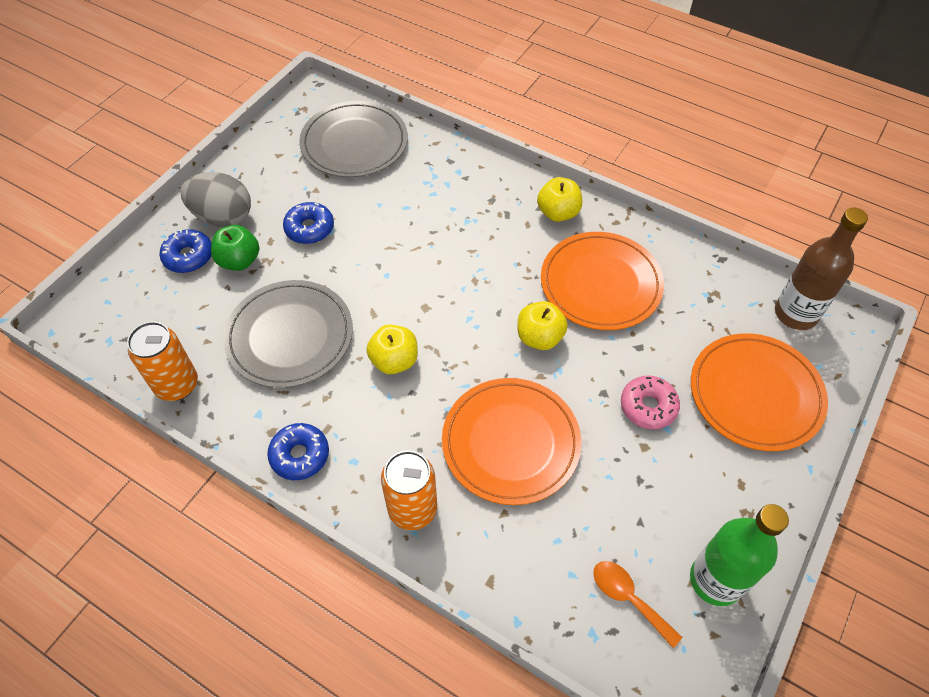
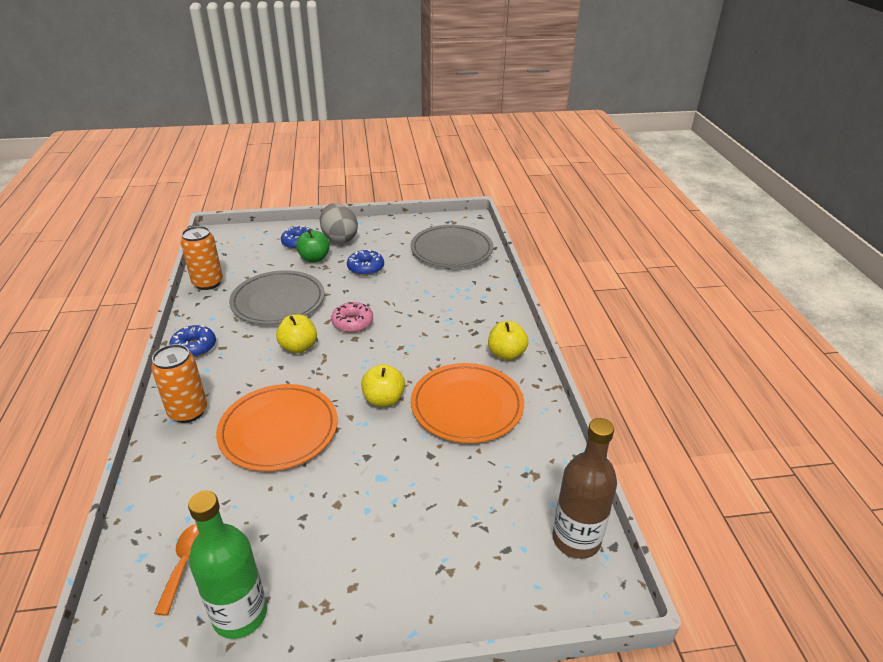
camera: 50 degrees right, 20 degrees down
(648, 406) = (377, 488): pink donut -> pink donut (352, 323)
(755, 394) = (457, 552): orange plate -> none

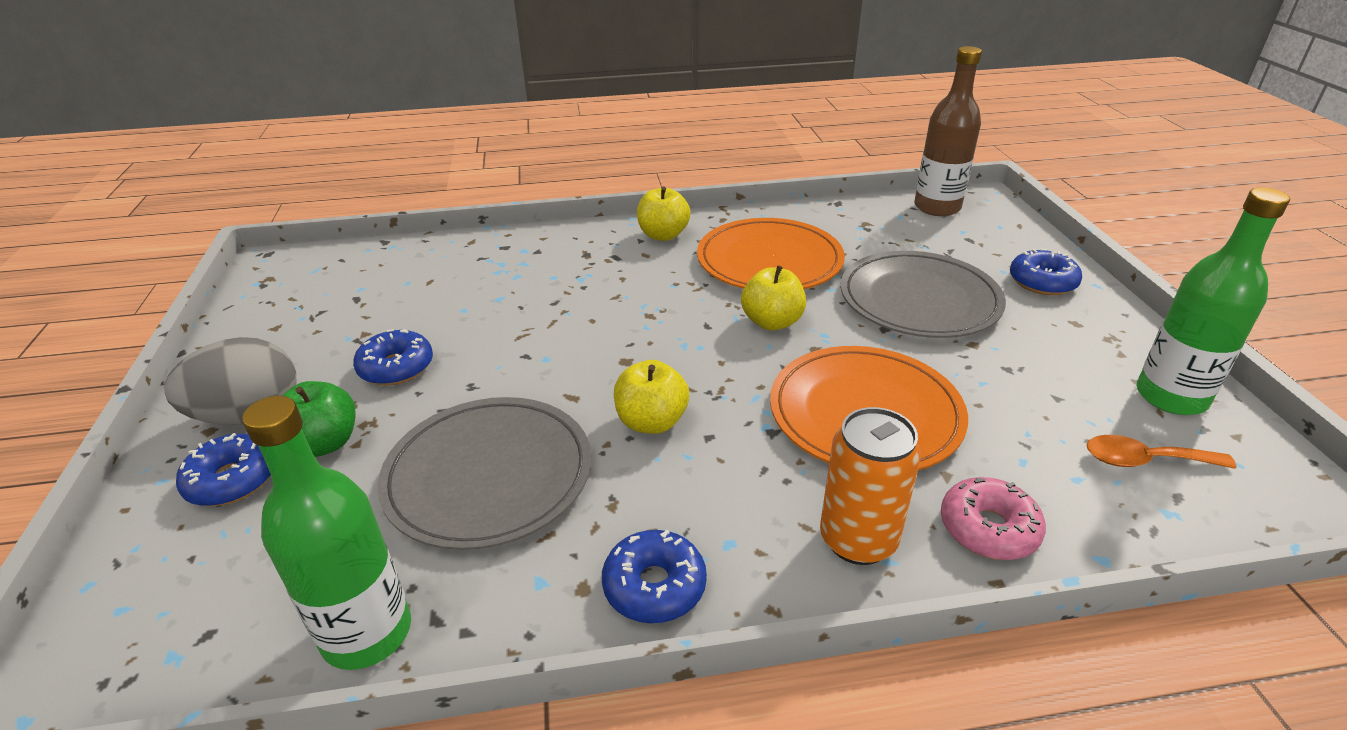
camera: 90 degrees left, 0 degrees up
(208, 283) = (367, 633): orange can -> green bottle
(352, 323) = (580, 367): pink donut -> pink donut (988, 528)
(421, 585) = (1042, 282): none -> blue donut
(451, 250) = (371, 278): grey plate -> grey plate (919, 300)

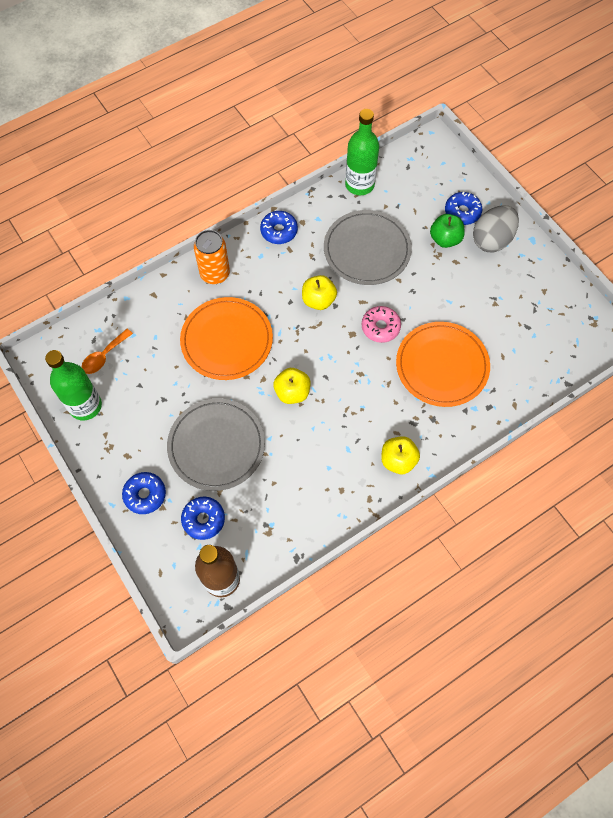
camera: 155 degrees right, 30 degrees up
(396, 367) = (457, 288): blue donut -> blue donut (203, 519)
(769, 261) = (316, 455): orange plate -> orange plate (442, 366)
(988, 528) = (168, 296): pink donut -> pink donut (380, 327)
(1144, 460) = (104, 356): orange spoon -> orange spoon turned 150 degrees clockwise

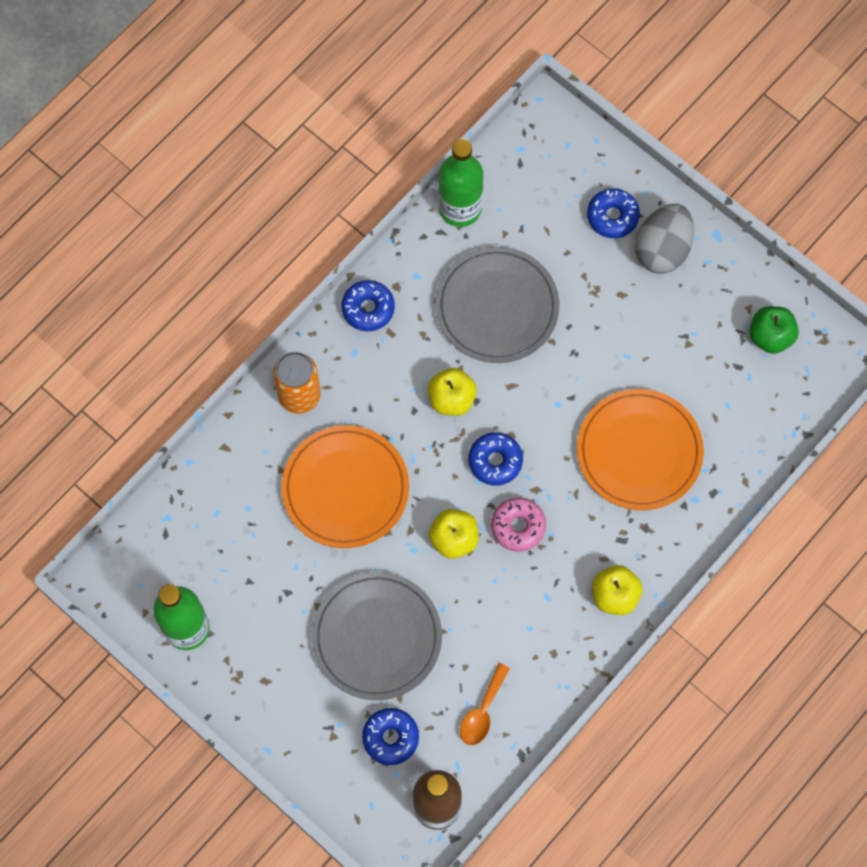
camera: 15 degrees left, 5 degrees up
(104, 356) = (188, 553): orange spoon -> orange spoon (482, 711)
(145, 495) = (305, 726): blue donut -> blue donut (495, 461)
(380, 327) = (545, 417): pink donut -> pink donut (518, 526)
(445, 239) = (599, 264): green apple -> green apple (770, 336)

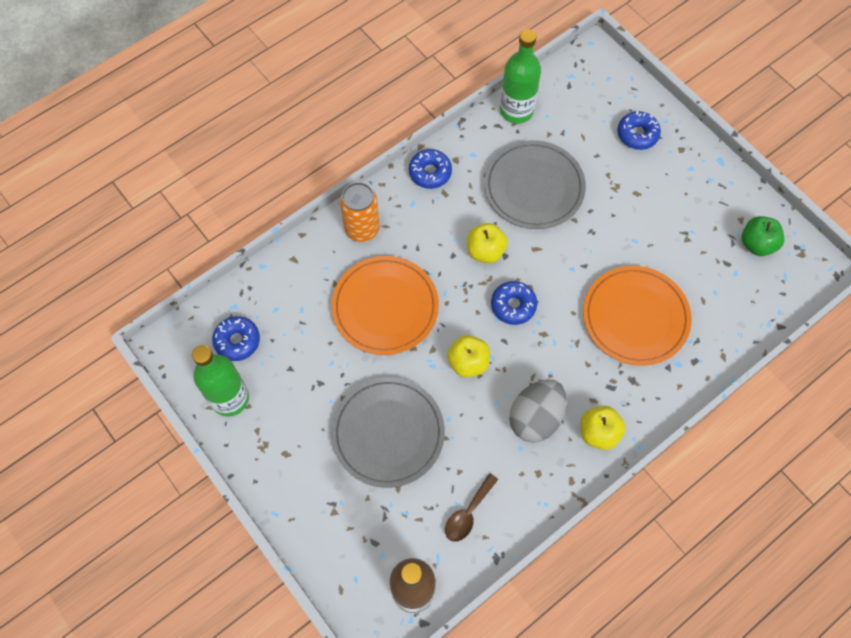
camera: 10 degrees right, 5 degrees down
(390, 738) = (383, 522): blue donut -> blue donut (237, 341)
(482, 711) = (468, 513): orange spoon -> brown spoon
(518, 526) = (524, 361): pink donut -> none
(662, 249) = (674, 164): grey egg -> grey egg (535, 418)

